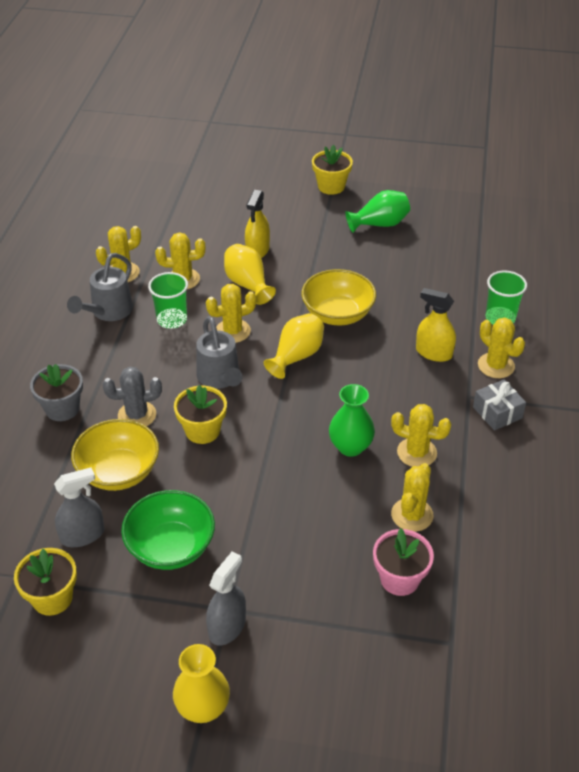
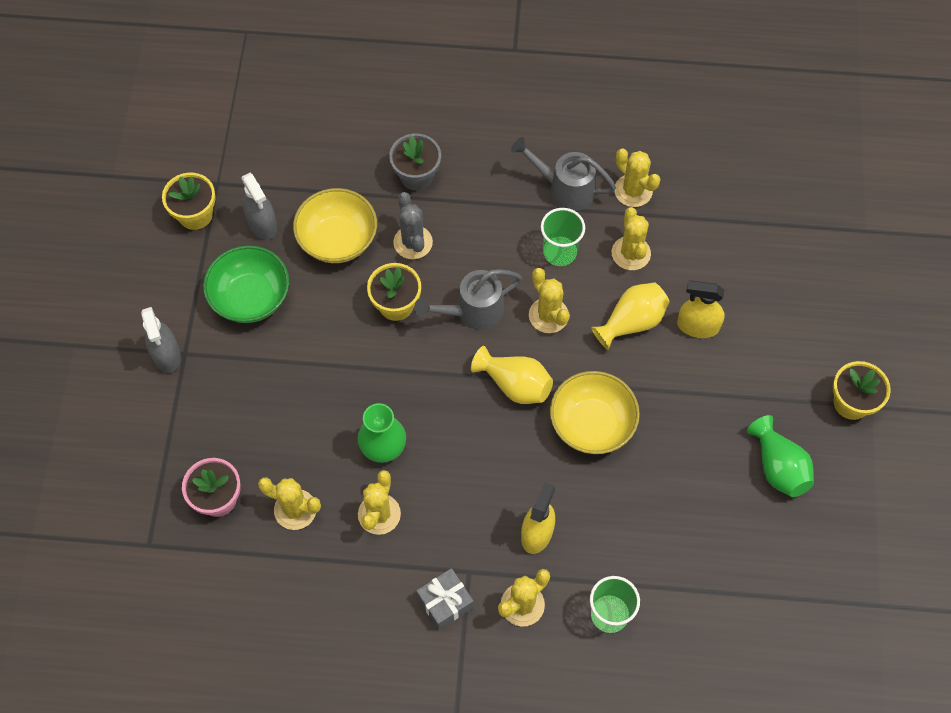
camera: 85 degrees right, 20 degrees up
(203, 707) = (90, 345): yellow vase -> none
(227, 627) = (166, 354): grey spray bottle -> grey spray bottle turned 45 degrees clockwise

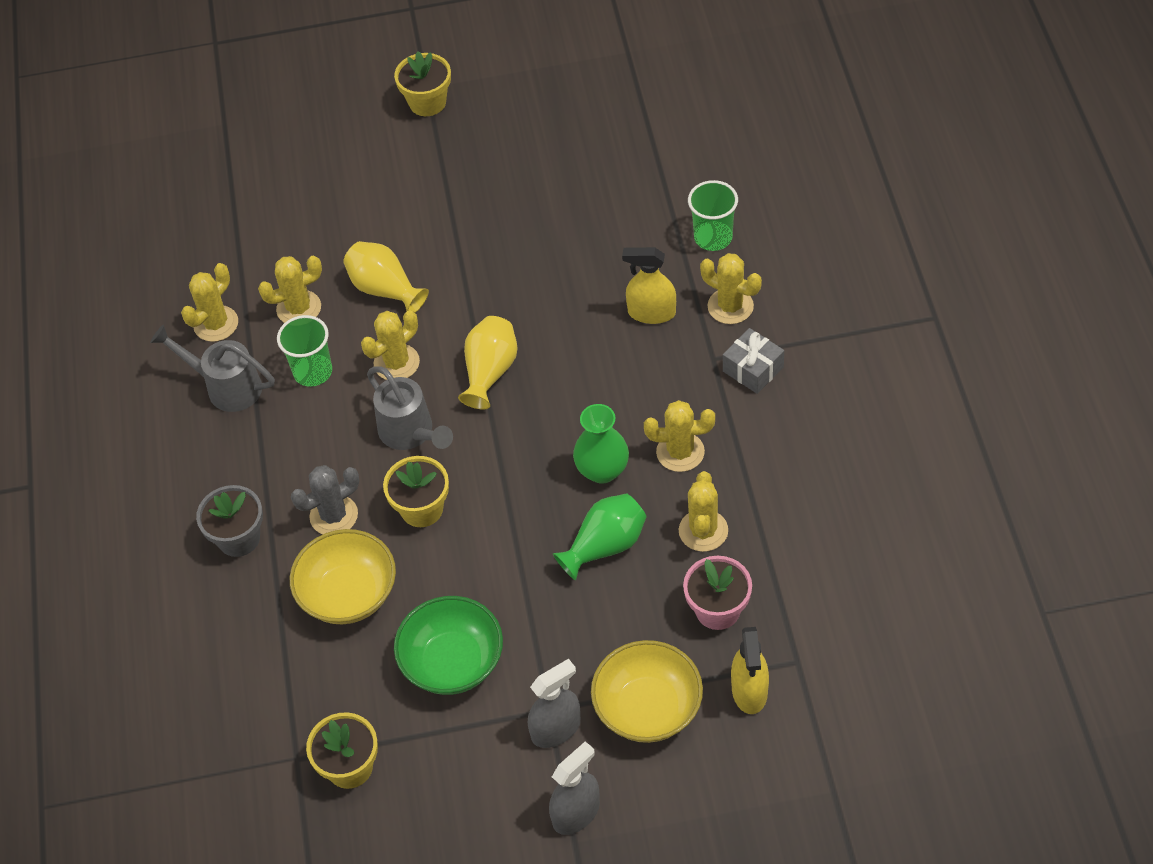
camera: 100 degrees left, 10 degrees down
(262, 224) = (346, 684): grey spray bottle -> grey spray bottle (576, 813)
(565, 189) = (226, 387): grey watering can -> grey watering can turned 105 degrees clockwise
(592, 424) = (515, 296): yellow bowl -> yellow bowl (648, 708)
(697, 326) = (374, 234): yellow spray bottle -> yellow spray bottle (749, 691)
(778, 467) = (514, 143): green vase -> green vase (605, 546)

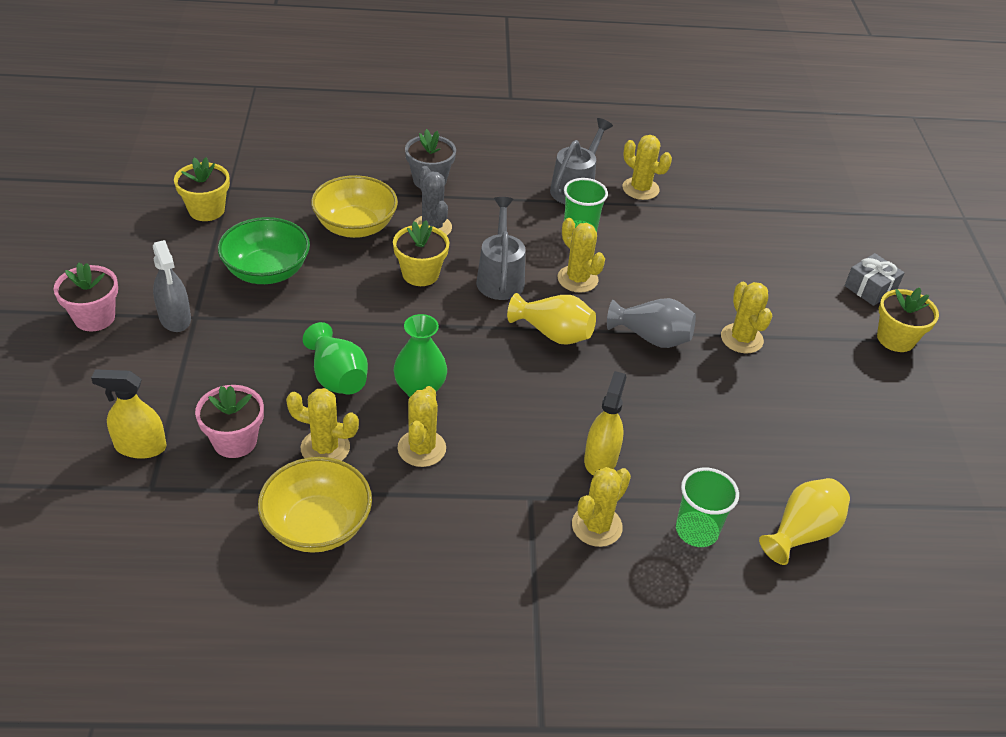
camera: 90 degrees right, 10 degrees down
(299, 308) = (649, 232): yellow cactus -> yellow cactus (741, 339)
(385, 289) = (661, 282): yellow vase -> yellow vase (801, 532)
(410, 433) = (500, 277): grey watering can -> grey watering can turned 120 degrees clockwise
(475, 290) = (651, 337): none -> grey vase
(576, 813) = (94, 317): grey spray bottle -> pink flower pot
(648, 708) = (162, 376): yellow bowl -> yellow bowl (317, 525)
(753, 369) = (508, 528): grey gift -> grey gift (870, 288)

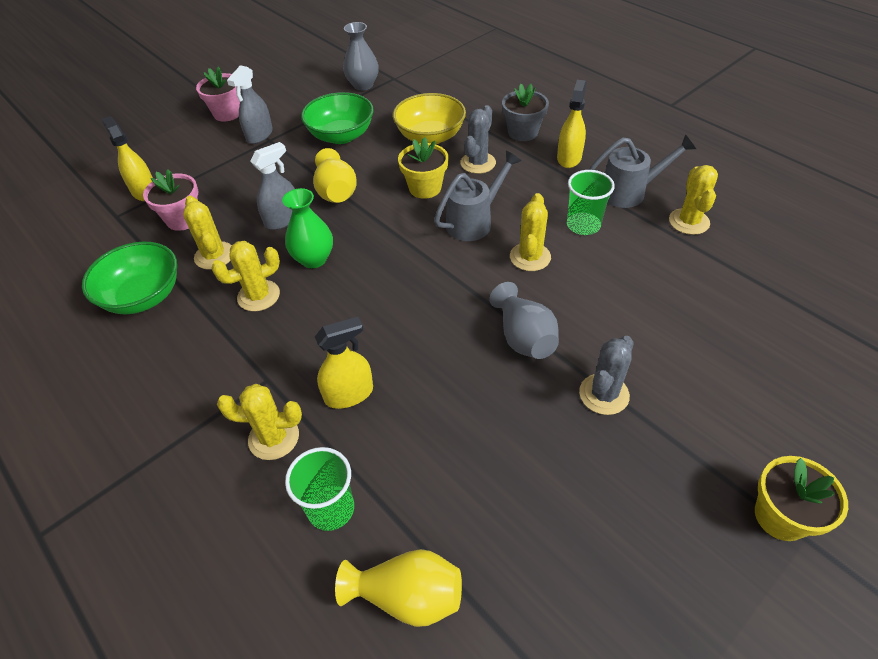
camera: 55 degrees right, 5 degrees up
(206, 210) = (363, 85): yellow flower pot -> grey vase
(317, 525) = (143, 296): yellow bowl -> green bowl
(337, 377) = (283, 219): green vase -> grey spray bottle
(496, 183) = (569, 158): none -> yellow spray bottle
(553, 333) = (452, 283): yellow vase -> yellow vase (336, 192)
(741, 339) = (604, 394): yellow cactus -> grey cactus
(870, 288) = (822, 448): grey gift -> none

